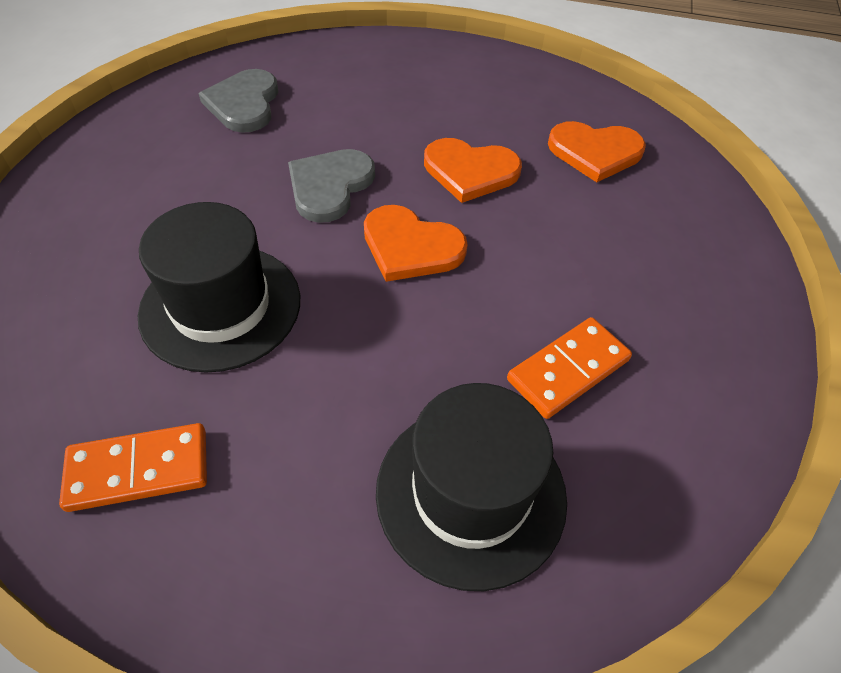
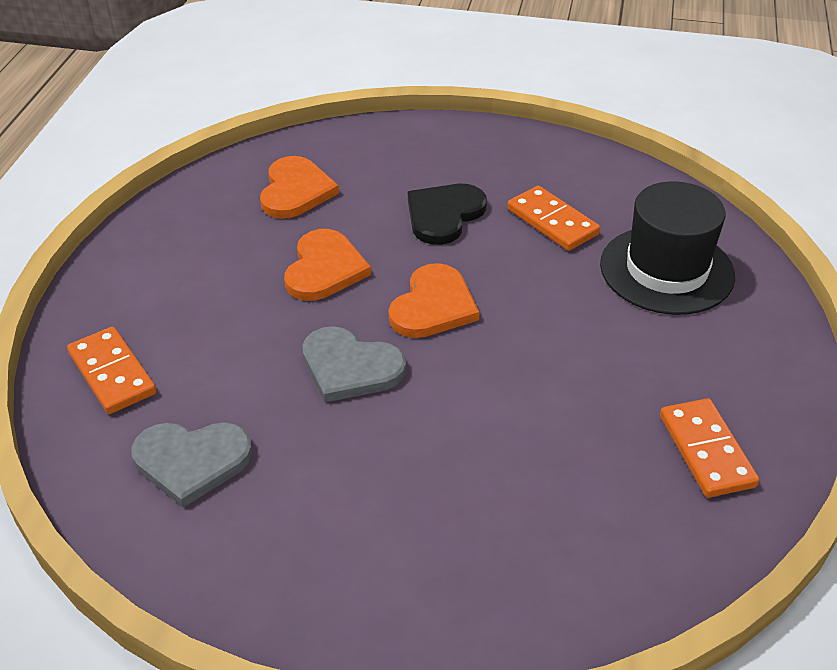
camera: 90 degrees left, 10 degrees down
(221, 306) = (527, 428): black hat -> none
(345, 63) = (112, 373): none -> orange domino
(569, 264) = (444, 215): none -> black heart

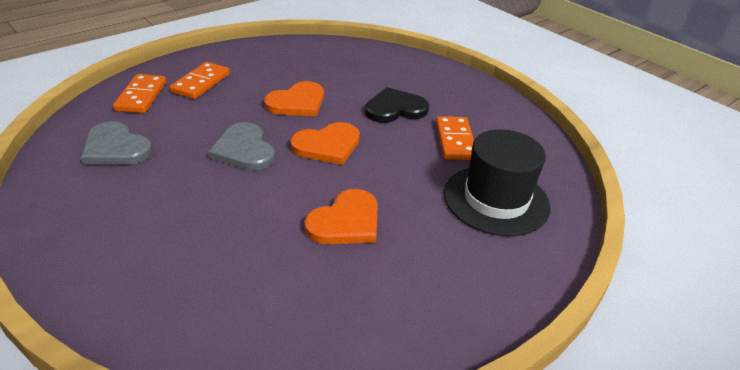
camera: 35 degrees right, 5 degrees down
(295, 191) = (333, 65): orange heart -> orange heart (346, 221)
(706, 451) = (381, 311): orange domino -> orange domino (201, 83)

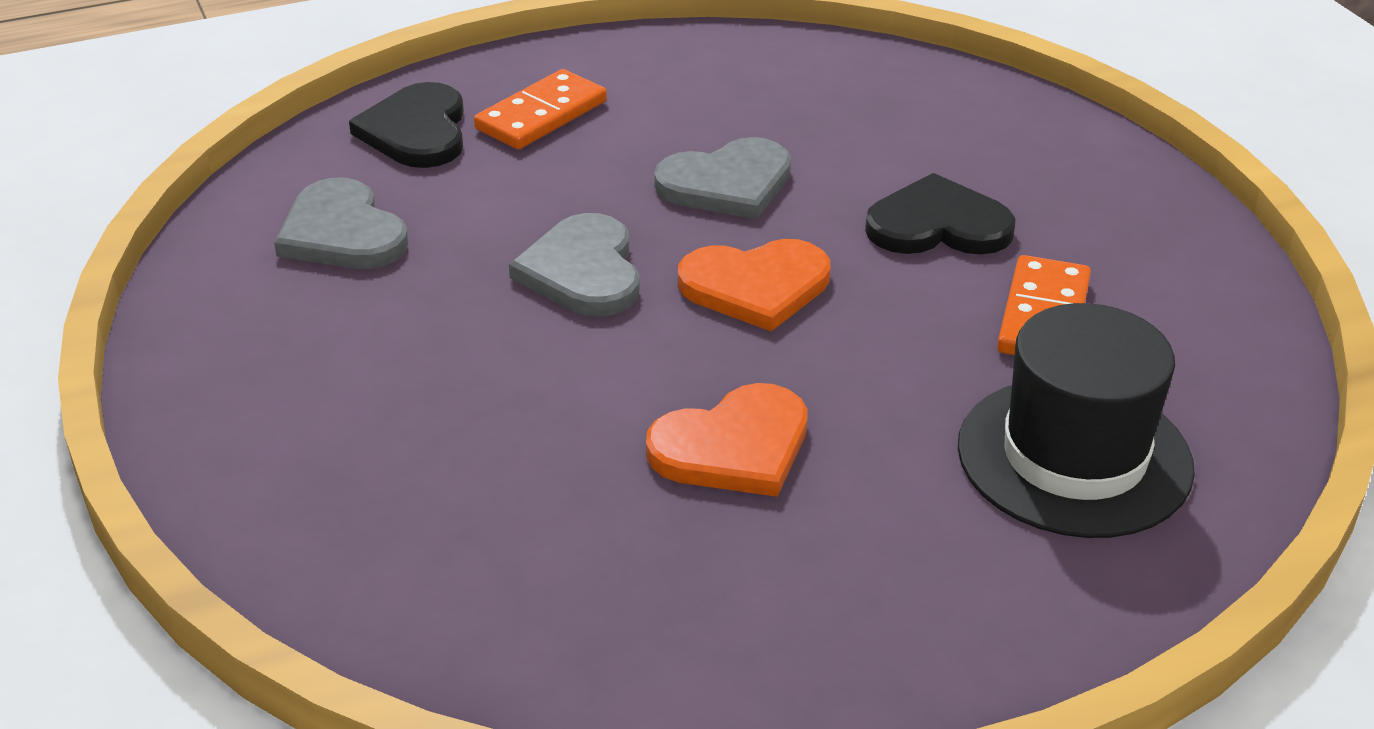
camera: 20 degrees right, 0 degrees up
(141, 96) = (416, 131): orange domino -> black heart
(297, 102) = (727, 183): orange heart -> grey heart

